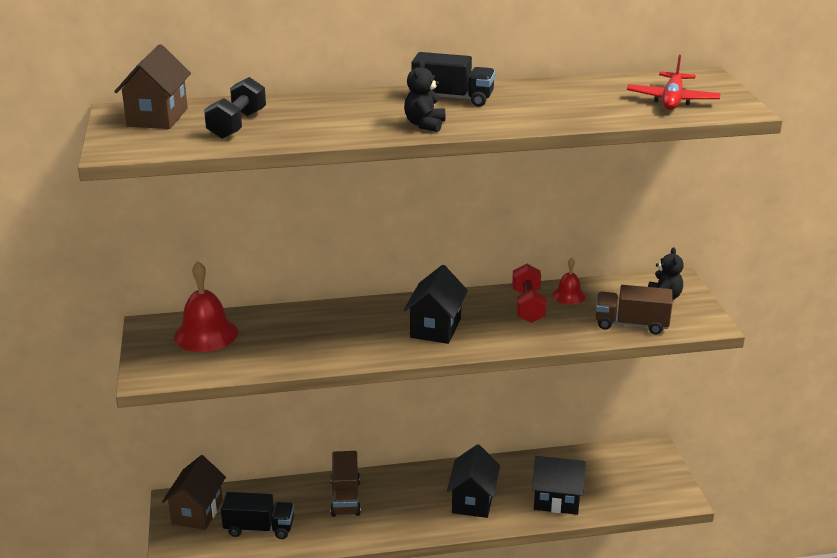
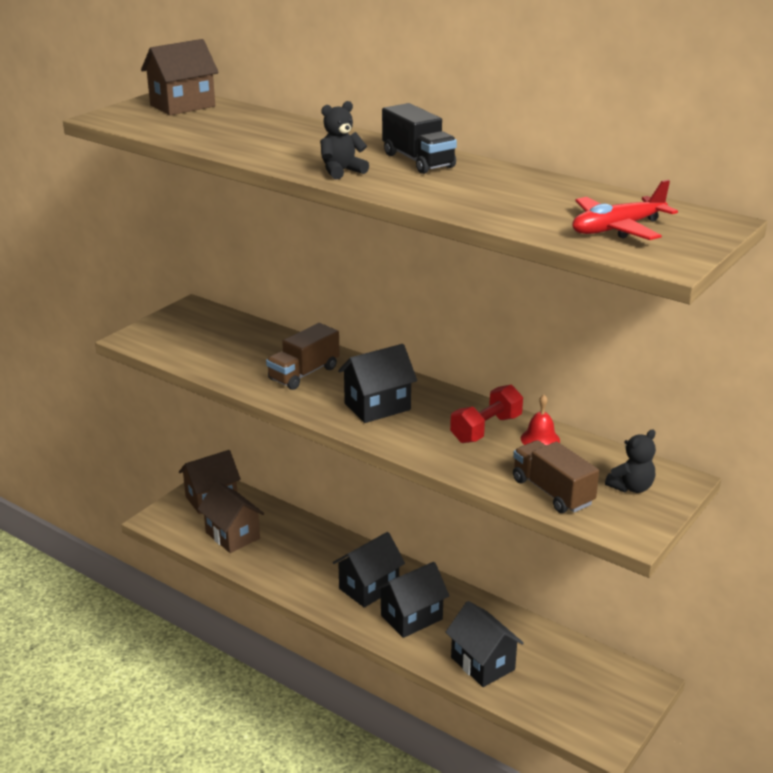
camera: 45 degrees right, 0 degrees up
(206, 334) = (215, 329): red bell -> none
(237, 125) = (216, 127): black dumbbell -> none
(259, 528) = (233, 535): black truck -> brown house
(345, 498) = (320, 552): brown truck -> brown truck (304, 373)
(416, 500) = (369, 588): none -> black house

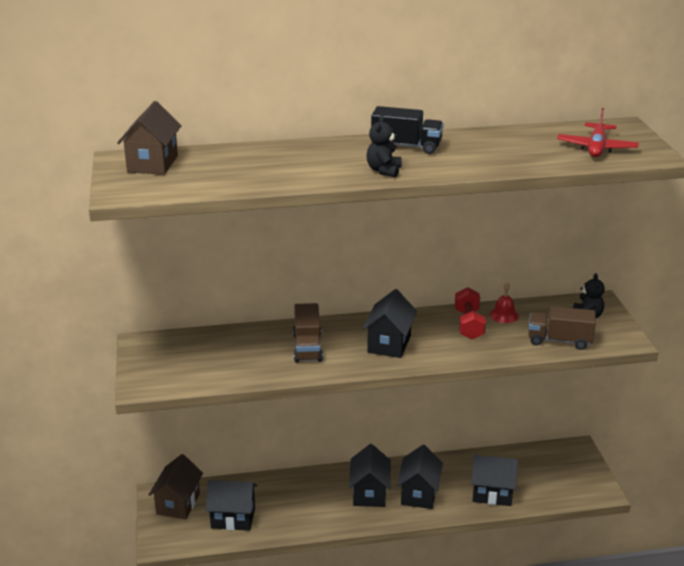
camera: 45 degrees left, 0 degrees up
(233, 535) = (233, 518): brown house -> black house

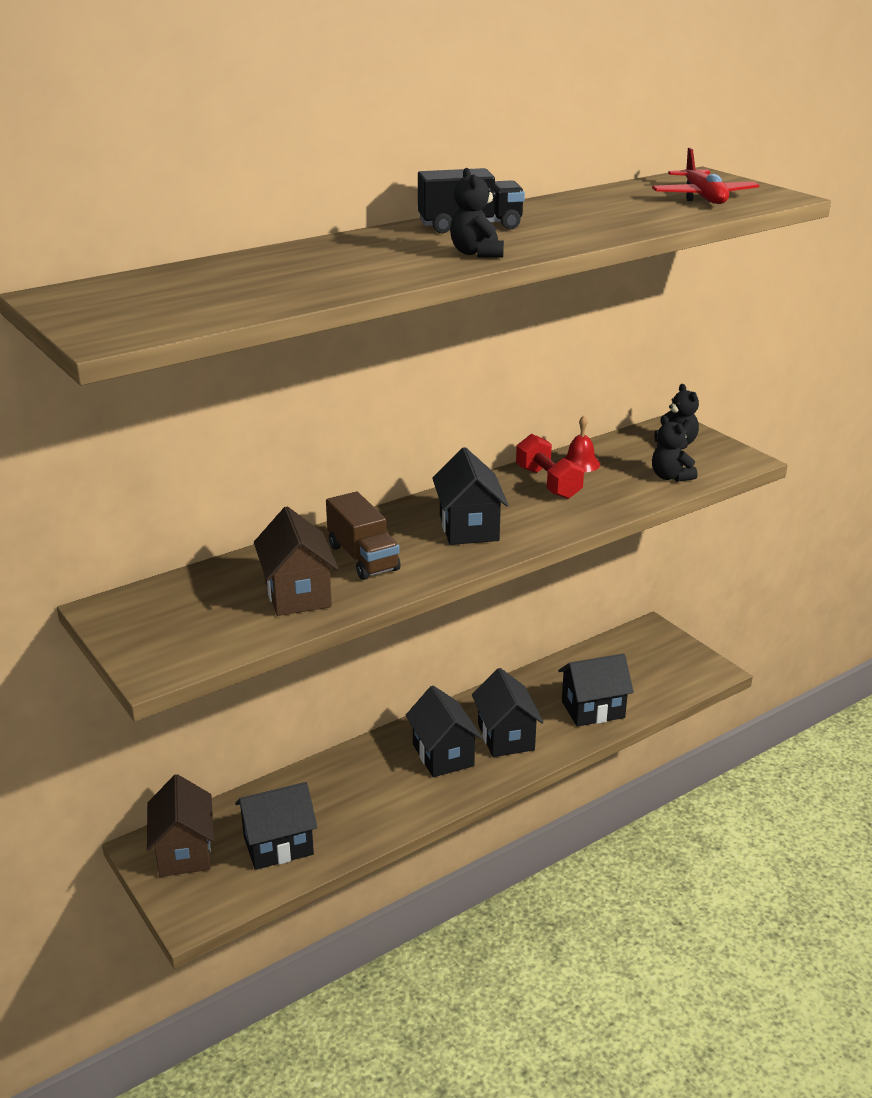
camera: 25 degrees left, 0 degrees up
(153, 164) = (119, 294): brown house -> brown house (298, 594)
(559, 340) = (670, 477): brown truck -> black teddy bear

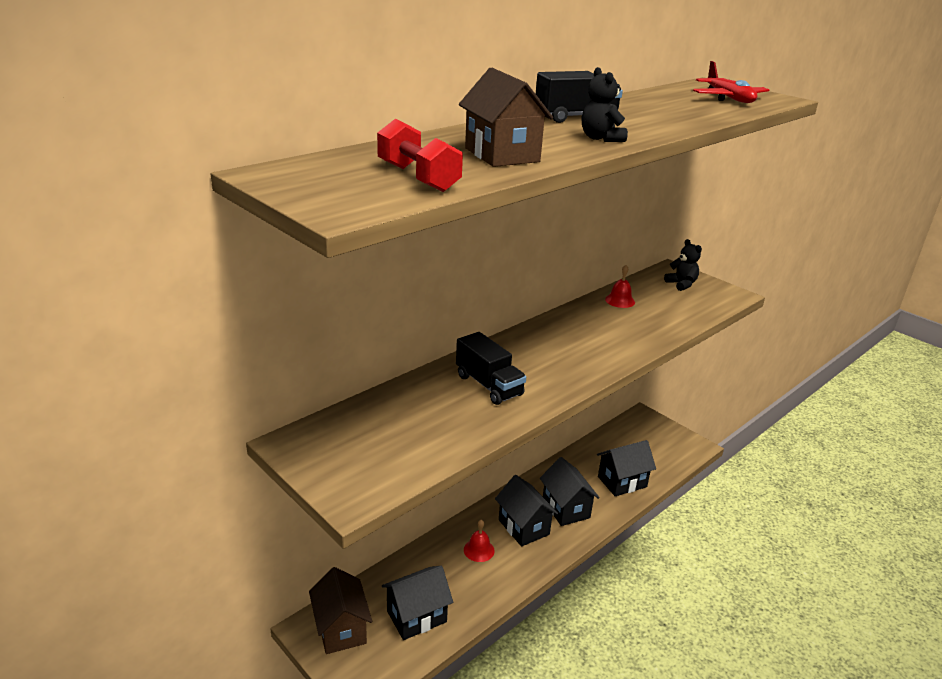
camera: 10 degrees left, 0 degrees up
(298, 594) = (449, 420): brown house -> brown house (502, 155)
(363, 558) = (489, 385): brown truck -> black truck
(377, 777) = (479, 550): none -> red bell
(469, 528) = (560, 356): black house -> none
(548, 483) = (603, 317): red dumbbell -> red dumbbell (418, 178)
(670, 477) = (689, 309): black teddy bear -> none

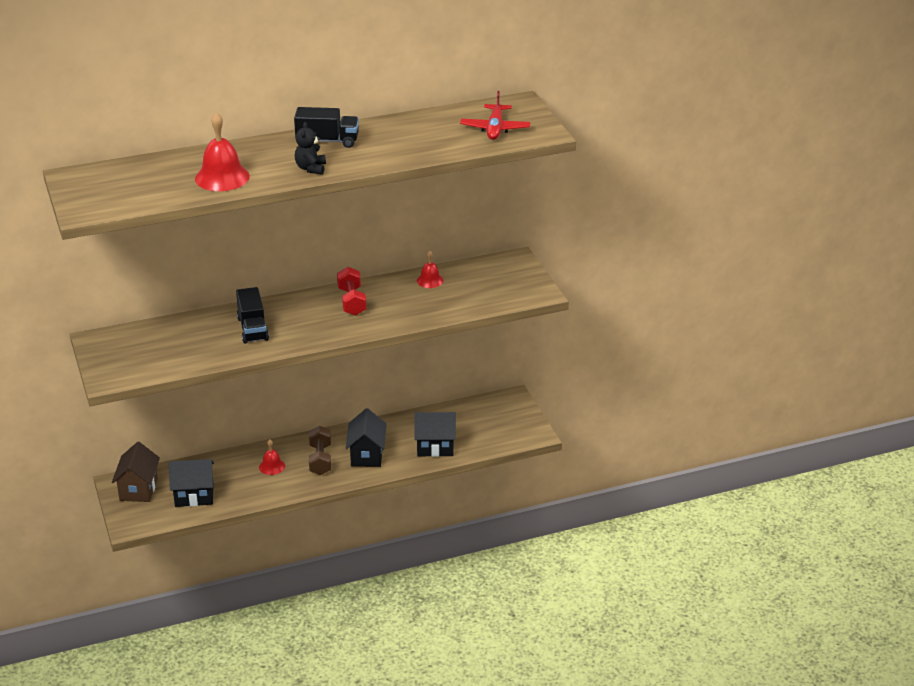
camera: 25 degrees right, 5 degrees up
(418, 178) = (148, 192): red dumbbell -> red dumbbell (352, 301)
(502, 155) = (222, 177): brown house -> red bell
(524, 527) = (320, 459): black house -> brown dumbbell
(681, 284) = (505, 275): black teddy bear -> none

